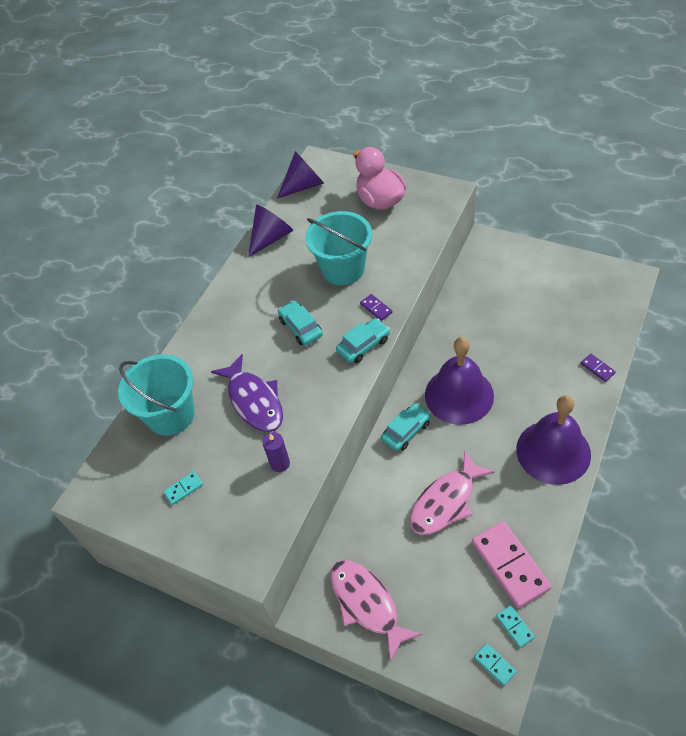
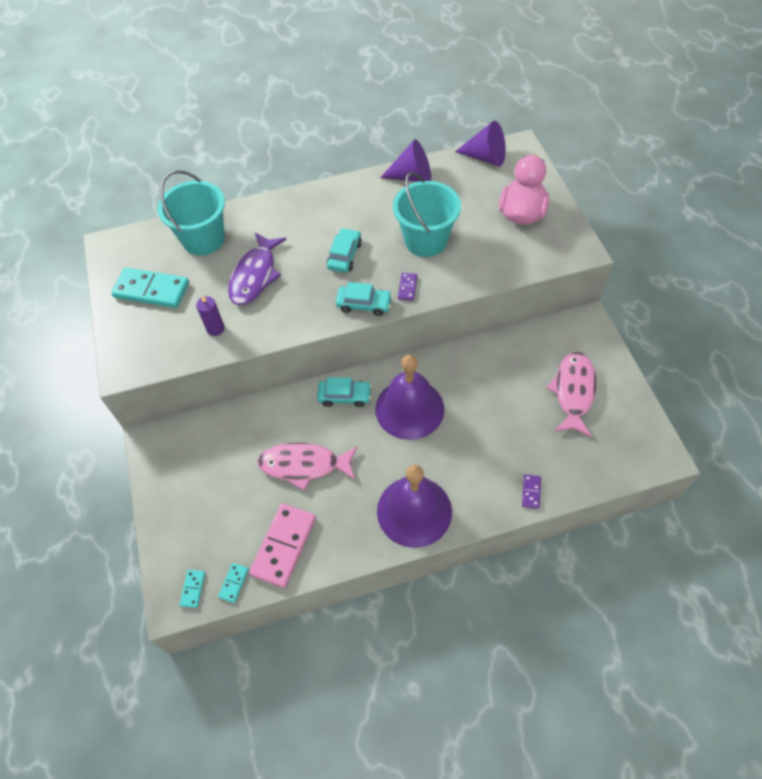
camera: 45 degrees right, 5 degrees up
(183, 489) = (152, 290): turquoise domino -> turquoise domino, size x2.21
(367, 604) = (180, 472): pink fish -> pink fish (573, 392)

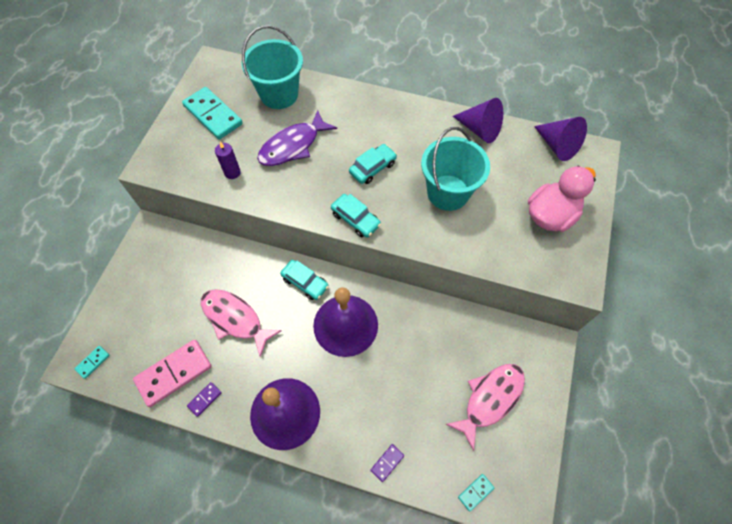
camera: 30 degrees right, 5 degrees up
(234, 583) = (121, 378): turquoise domino -> turquoise domino (475, 492)
(407, 287) = (401, 225): purple domino -> purple domino (205, 399)

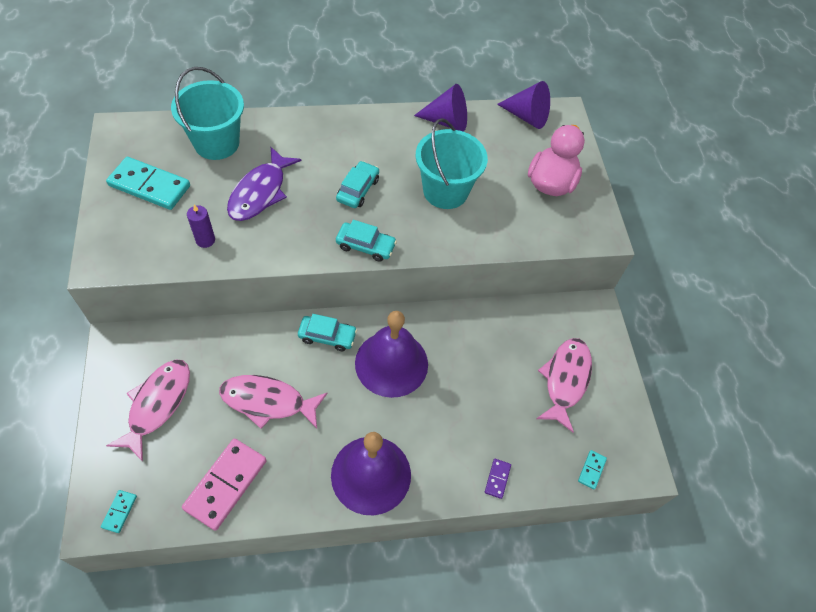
camera: 30 degrees left, 5 degrees down
(156, 289) = (157, 404): none -> pink fish
(205, 399) = (275, 497): purple domino -> none

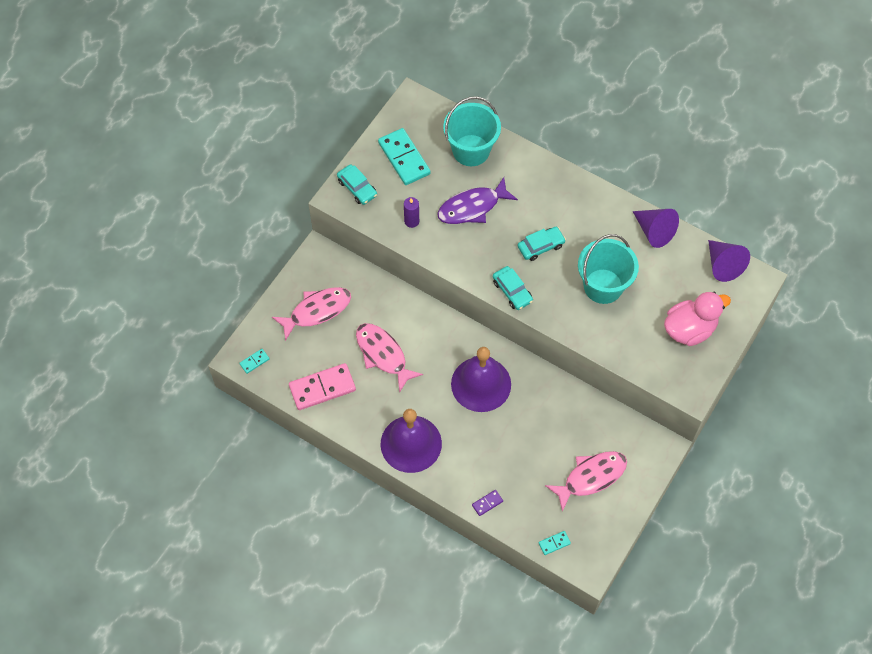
camera: 45 degrees right, 5 degrees up
(327, 336) = (453, 337): turquoise car -> turquoise car (357, 188)

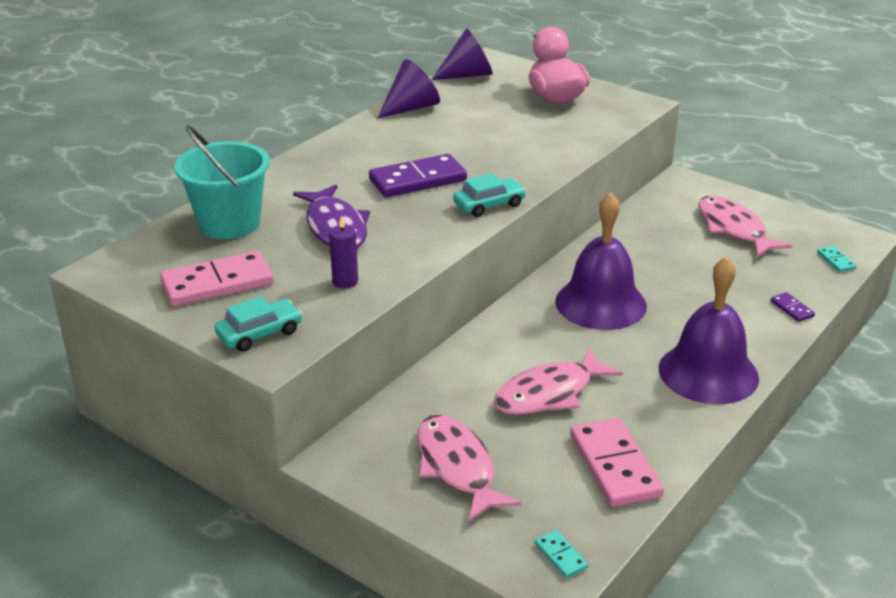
camera: 85 degrees left, 30 degrees down
(404, 158) = (217, 283): turquoise domino -> pink domino
(541, 246) = (417, 180): turquoise car -> purple domino
(603, 286) = (488, 143): turquoise bucket -> none

